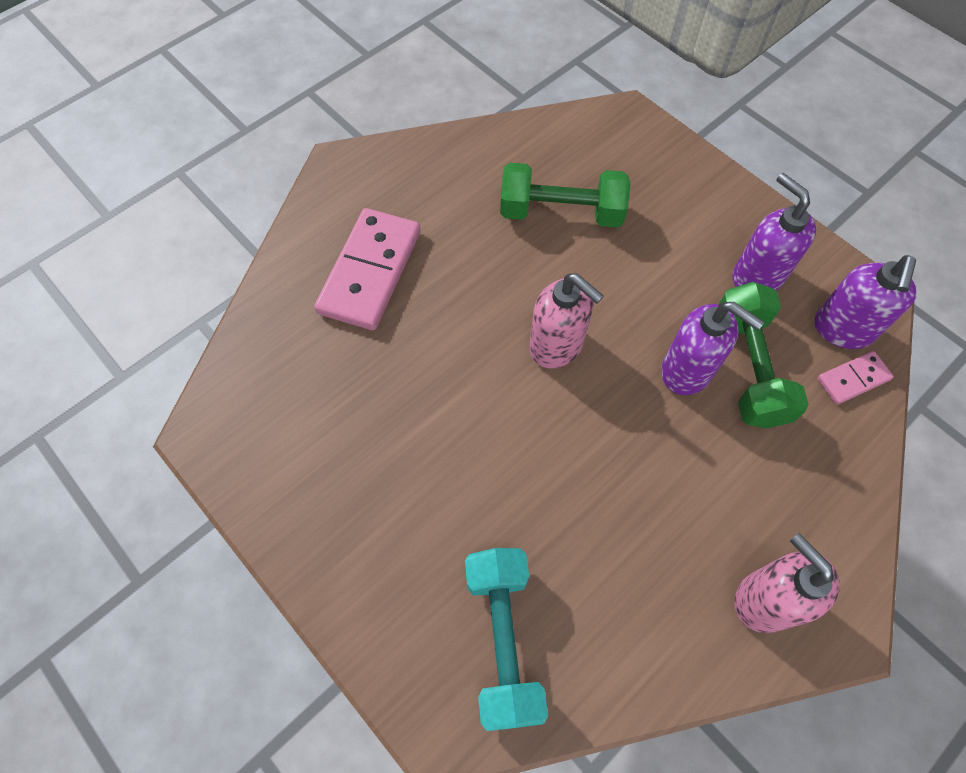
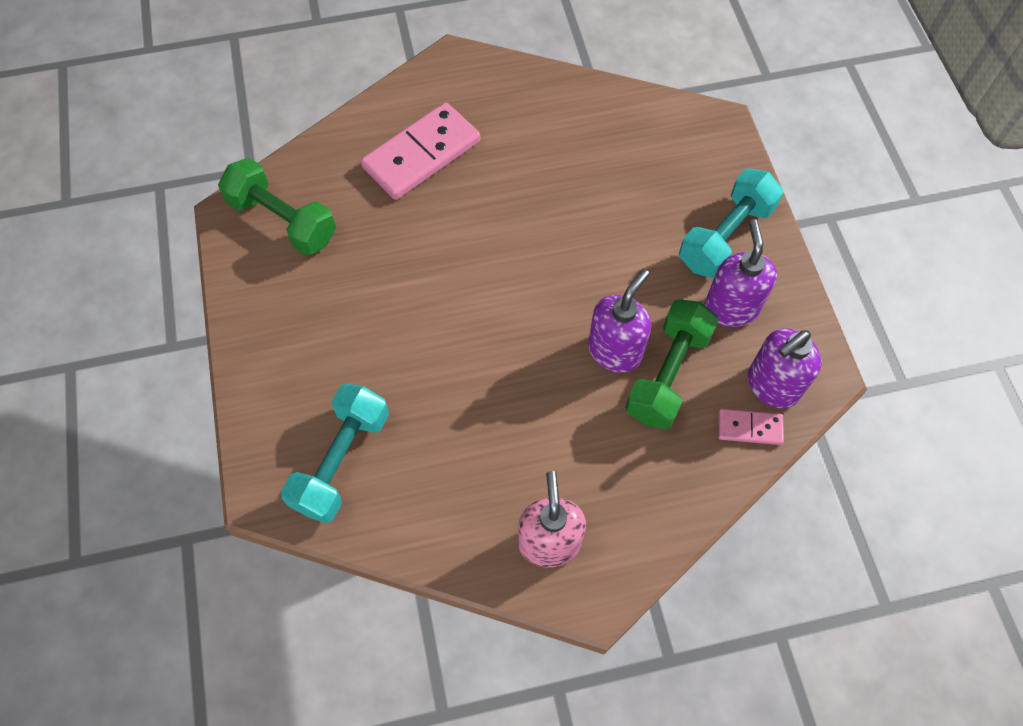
camera: 30 degrees right, 0 degrees up
(556, 346) = (525, 280): pink soap dispenser -> none
(561, 212) = (603, 178): green dumbbell -> green dumbbell (283, 220)
(687, 371) = (615, 351): purple soap dispenser -> purple soap dispenser turned 120 degrees counterclockwise
(705, 213) = (725, 236): none -> turquoise dumbbell

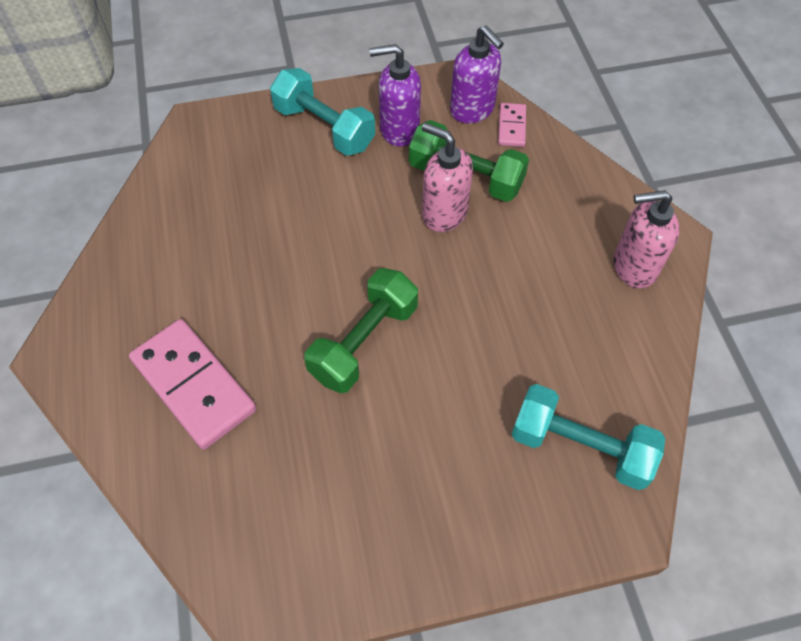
camera: 90 degrees left, 5 degrees down
(283, 220) = (273, 540): green dumbbell -> green dumbbell (364, 342)
(615, 351) = (444, 213): purple soap dispenser -> pink soap dispenser

